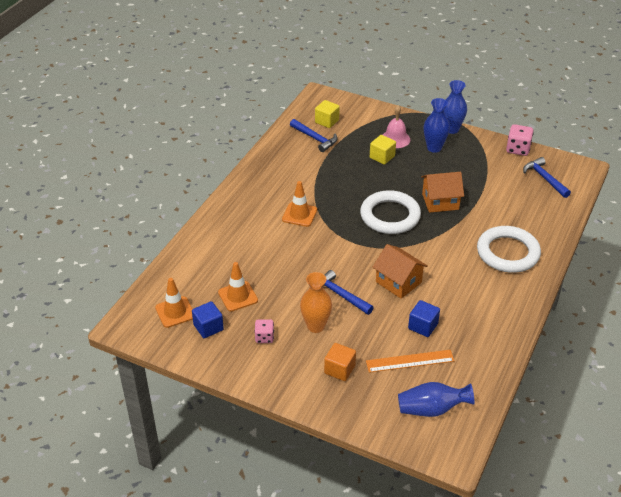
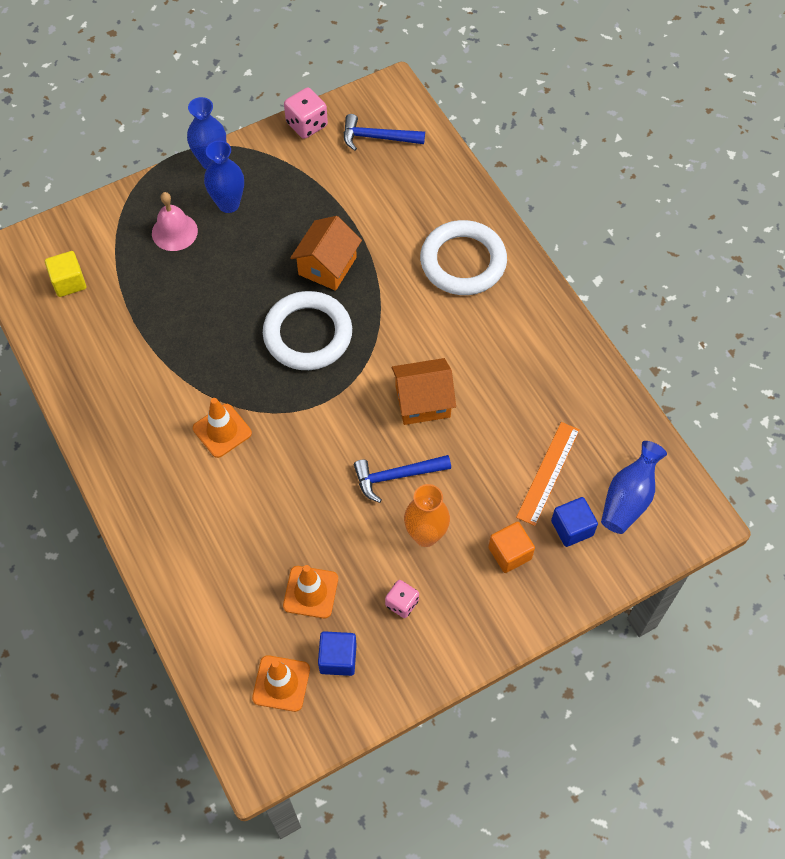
camera: 55 degrees left, 20 degrees up
(315, 138) = (91, 318): blue hammer -> none
(382, 157) = (195, 269): yellow cube -> none
(423, 326) = (508, 424): blue cube -> blue cube (572, 528)

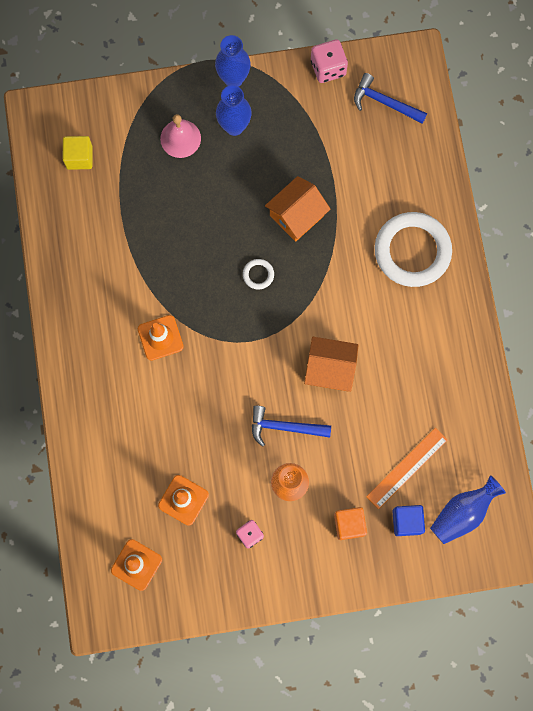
camera: 20 degrees right, 15 degrees up
(308, 334) = (258, 275): white ring -> white ring, size x0.41
(338, 658) = (185, 561): blue cube -> none

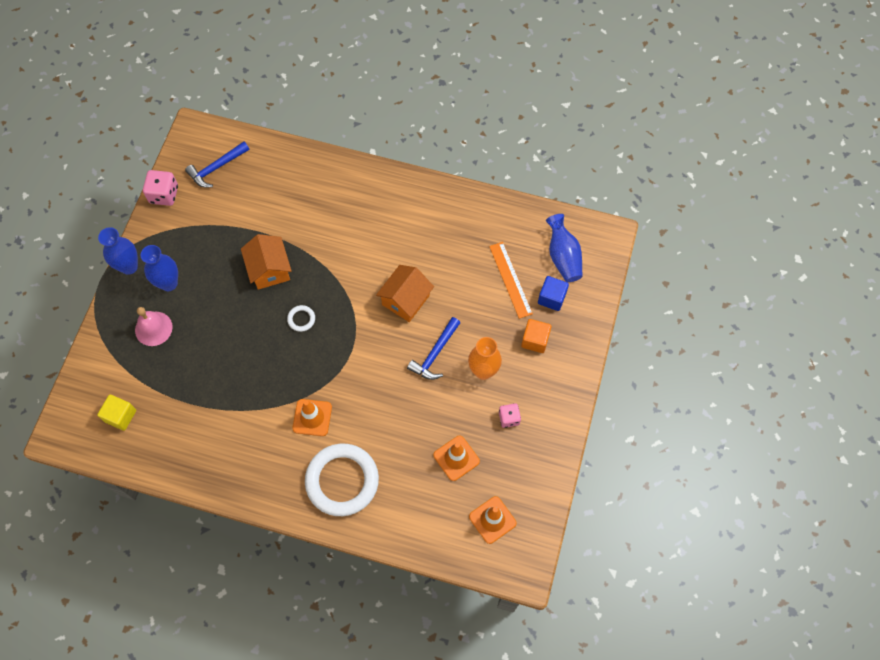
camera: 65 degrees left, 10 degrees down
(412, 251) = (344, 201): white ring -> white ring (342, 481)

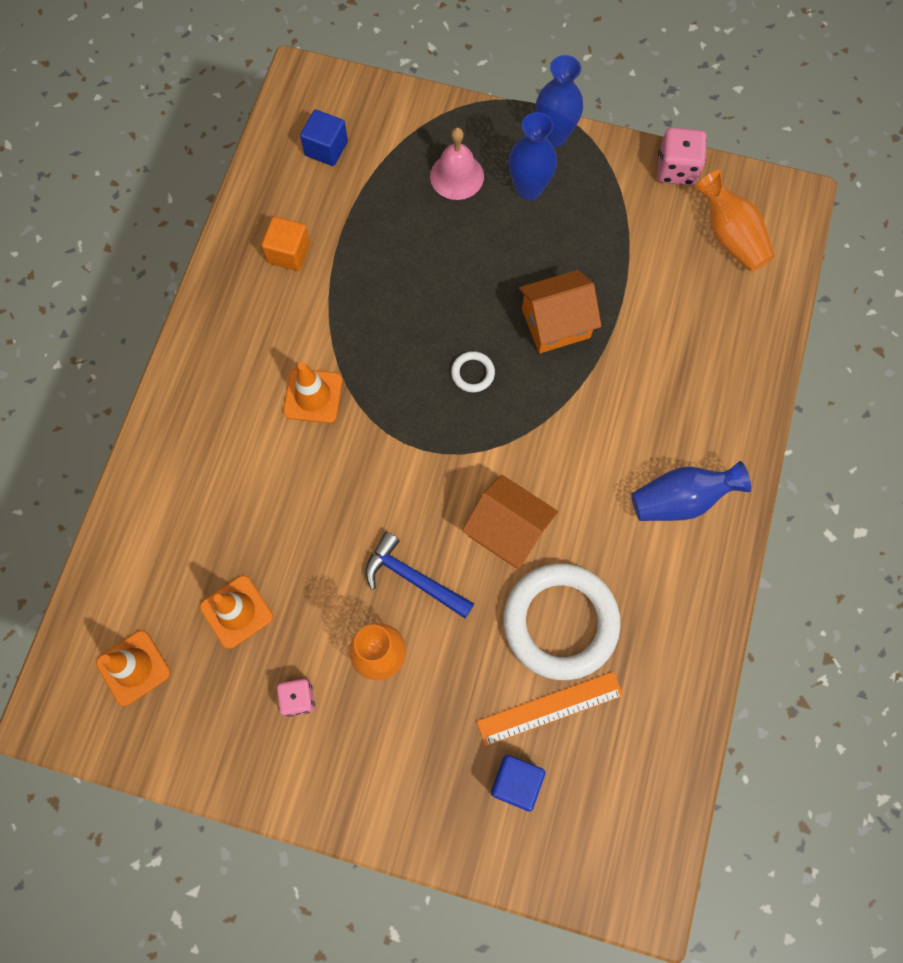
camera: 90 degrees right, 5 degrees up
(120, 416) = (326, 148): yellow cube -> blue cube
(216, 168) = (730, 236): blue hammer -> orange vase
(342, 481) = (213, 442): white ring -> white ring (560, 622)
(535, 340) = (436, 748): orange cube -> orange cube (289, 253)
(563, 257) = (598, 807): blue vase -> blue vase (680, 500)

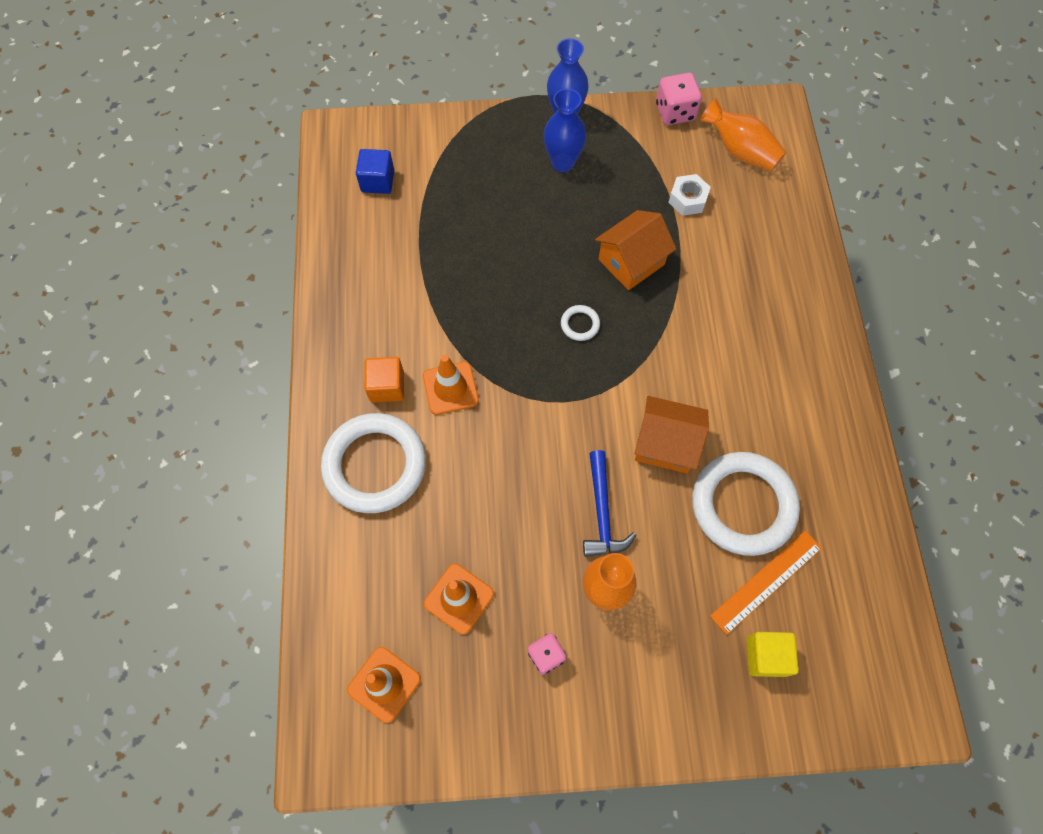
camera: 20 degrees left, 5 degrees down
(207, 449) = (375, 465): none -> white ring
(289, 253) = (380, 276): orange cube -> orange cube (387, 387)
(413, 578) = (602, 513): blue hammer -> blue hammer turned 105 degrees counterclockwise
(457, 176) = (498, 170): pink bell -> none
(516, 782) = (766, 656): blue cube -> yellow cube
(647, 273) = (687, 199): none -> white nut
(680, 500) = (795, 370): blue vase -> none

